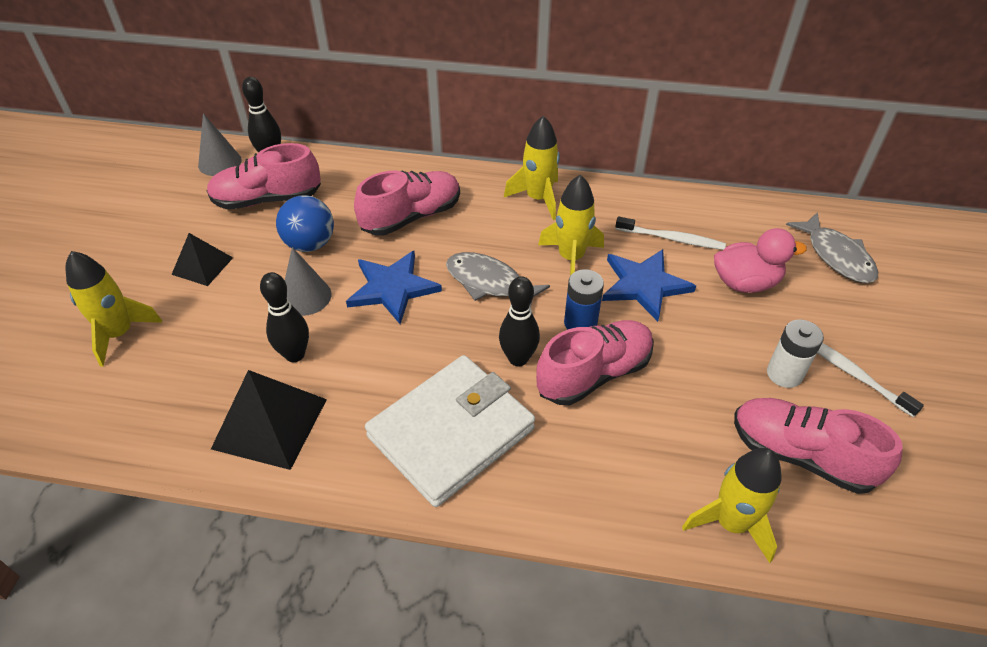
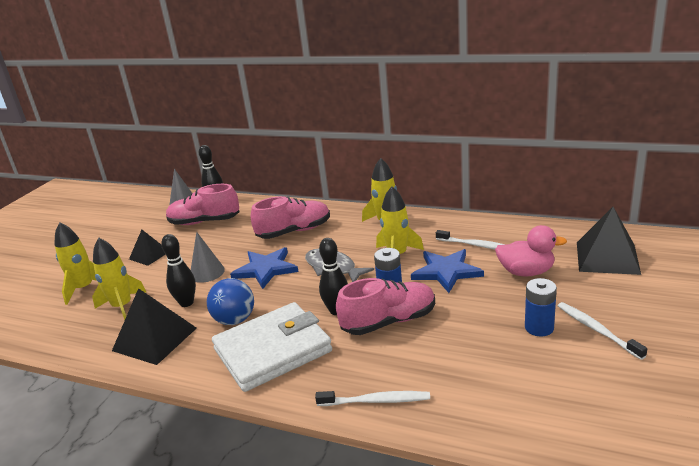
camera: 15 degrees right, 20 degrees down
(310, 244) = (221, 245): blue ball -> blue ball (235, 320)
(617, 506) = (376, 401): none -> white toothbrush
(731, 523) = (462, 418): yellow rocket -> yellow rocket (122, 307)
(784, 374) = (539, 328): white battery -> blue battery
(801, 455) = (535, 379): pink shoe -> none
(836, 256) = (607, 257): grey fish -> black pyramid

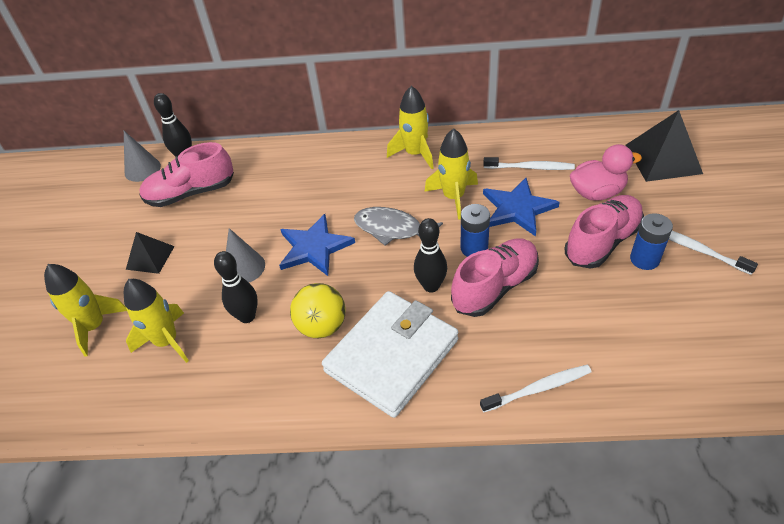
camera: 20 degrees left, 20 degrees up
(154, 339) = (240, 376): black pyramid -> none
(235, 320) = (322, 326): blue ball -> yellow ball
(294, 231) = (315, 186): pink shoe -> pink shoe (602, 242)

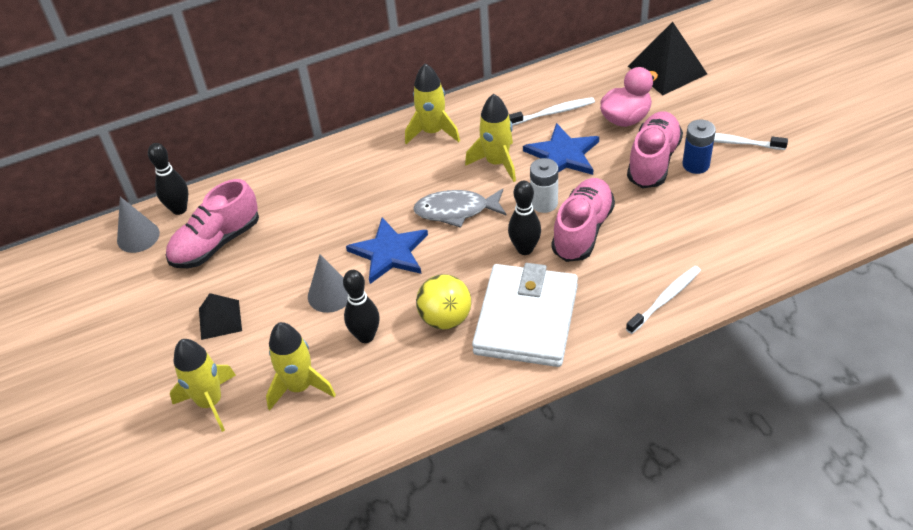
camera: 25 degrees left, 0 degrees up
(474, 248) = (544, 203): blue battery -> white battery

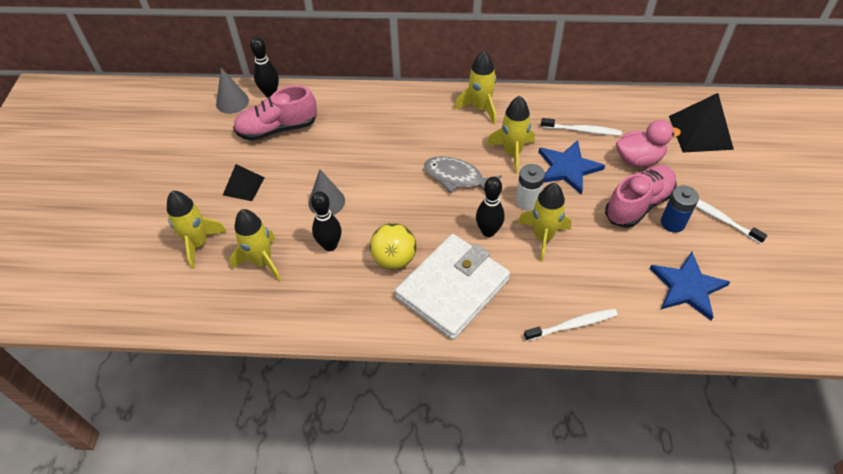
camera: 25 degrees right, 5 degrees up
(389, 252) = (388, 189): blue star -> blue star (687, 287)
(582, 230) = (543, 237): pink shoe -> yellow rocket

